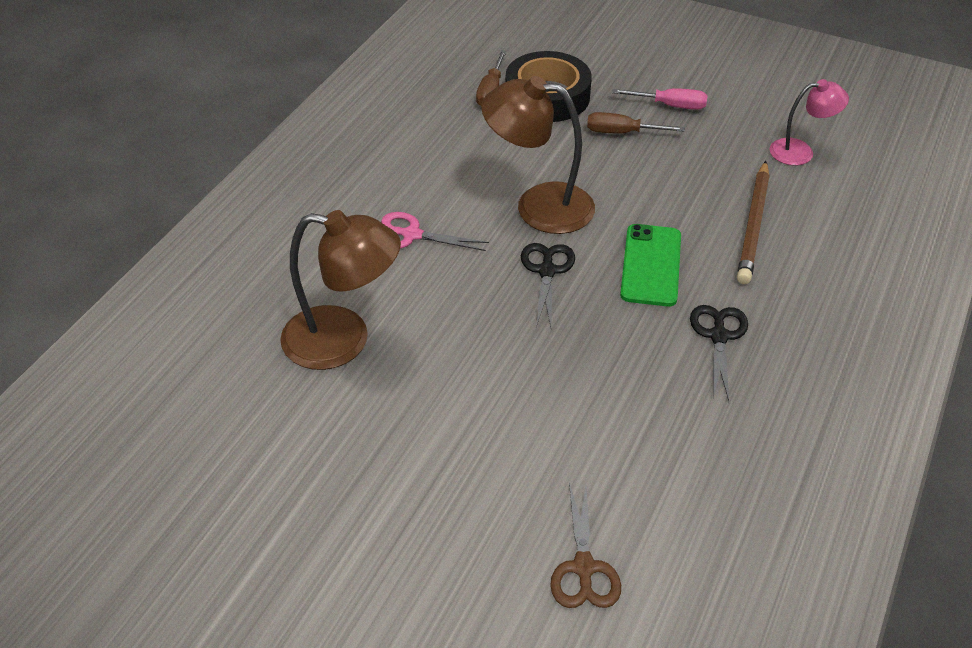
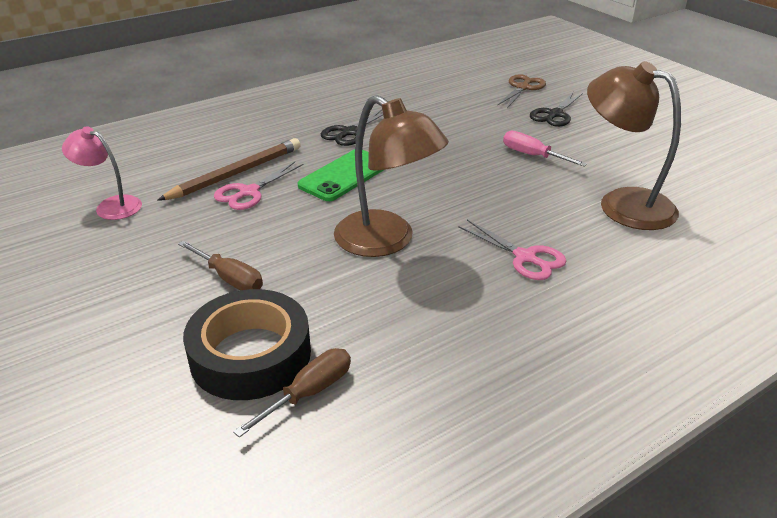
camera: 150 degrees left, 10 degrees down
(547, 271) = (426, 196): black scissors -> black scissors (555, 114)
(670, 105) = (143, 288): pink screwdriver -> pink screwdriver (533, 156)
(711, 209) = (249, 192): none -> pink scissors

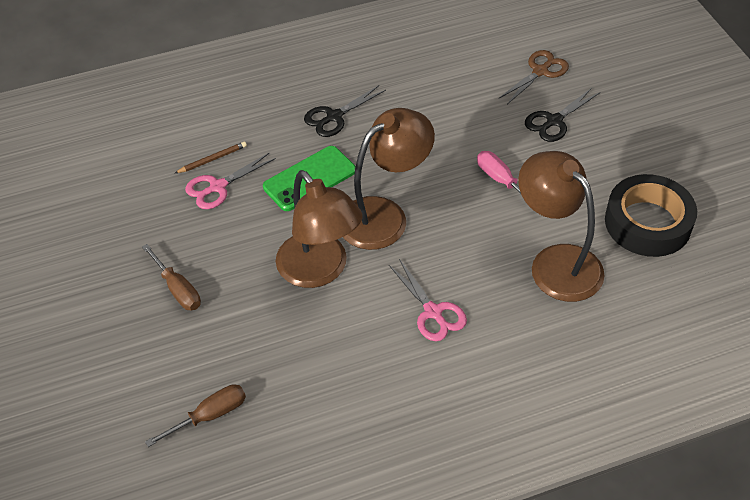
camera: 15 degrees right, 15 degrees up
(111, 206) = (97, 184): pink lamp -> none
(236, 173) = (212, 159): brown pencil -> brown pencil, size x0.50
(250, 354) = (176, 371): black tape -> black tape (647, 223)
(433, 192) = (384, 215): none -> brown lamp

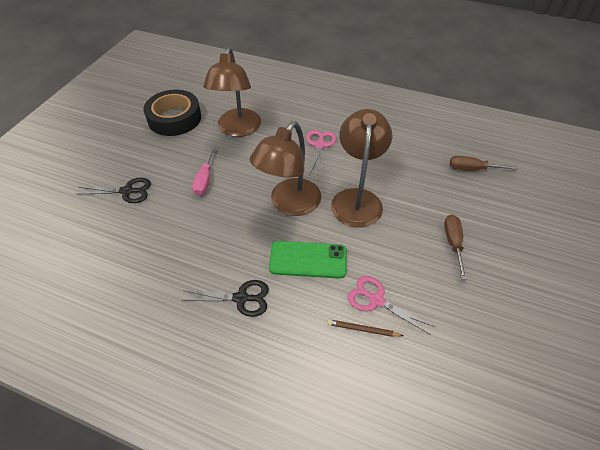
camera: 140 degrees left, 0 degrees up
(218, 187) = (376, 300): pink scissors -> pink scissors turned 150 degrees counterclockwise
(384, 215) = (289, 204): brown lamp -> brown lamp turned 60 degrees counterclockwise
(540, 71) = (78, 228): brown scissors -> none

